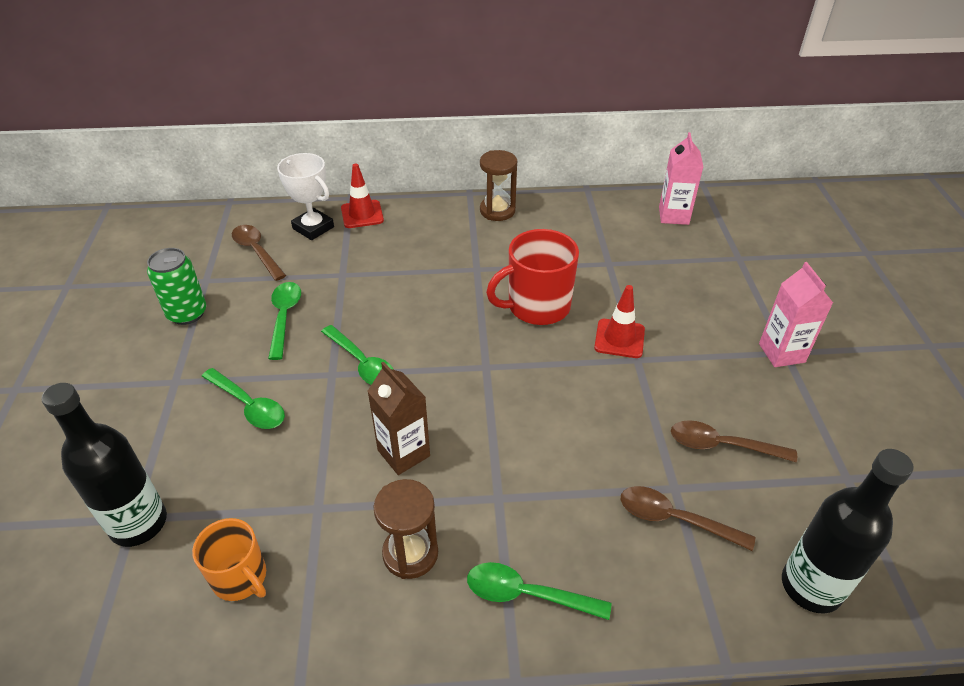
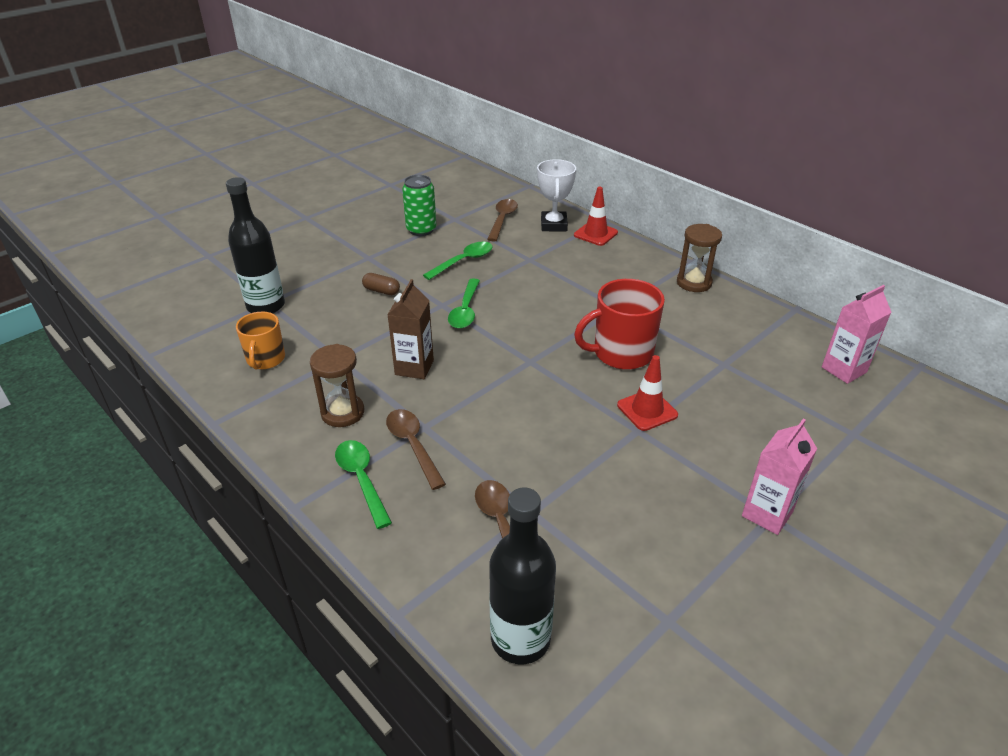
camera: 50 degrees right, 5 degrees down
(249, 405) = (381, 291): green spoon -> brown capsule
(537, 306) = (621, 353): red mug -> red mug turned 45 degrees counterclockwise
(722, 445) = (607, 520): brown spoon -> brown spoon (413, 446)

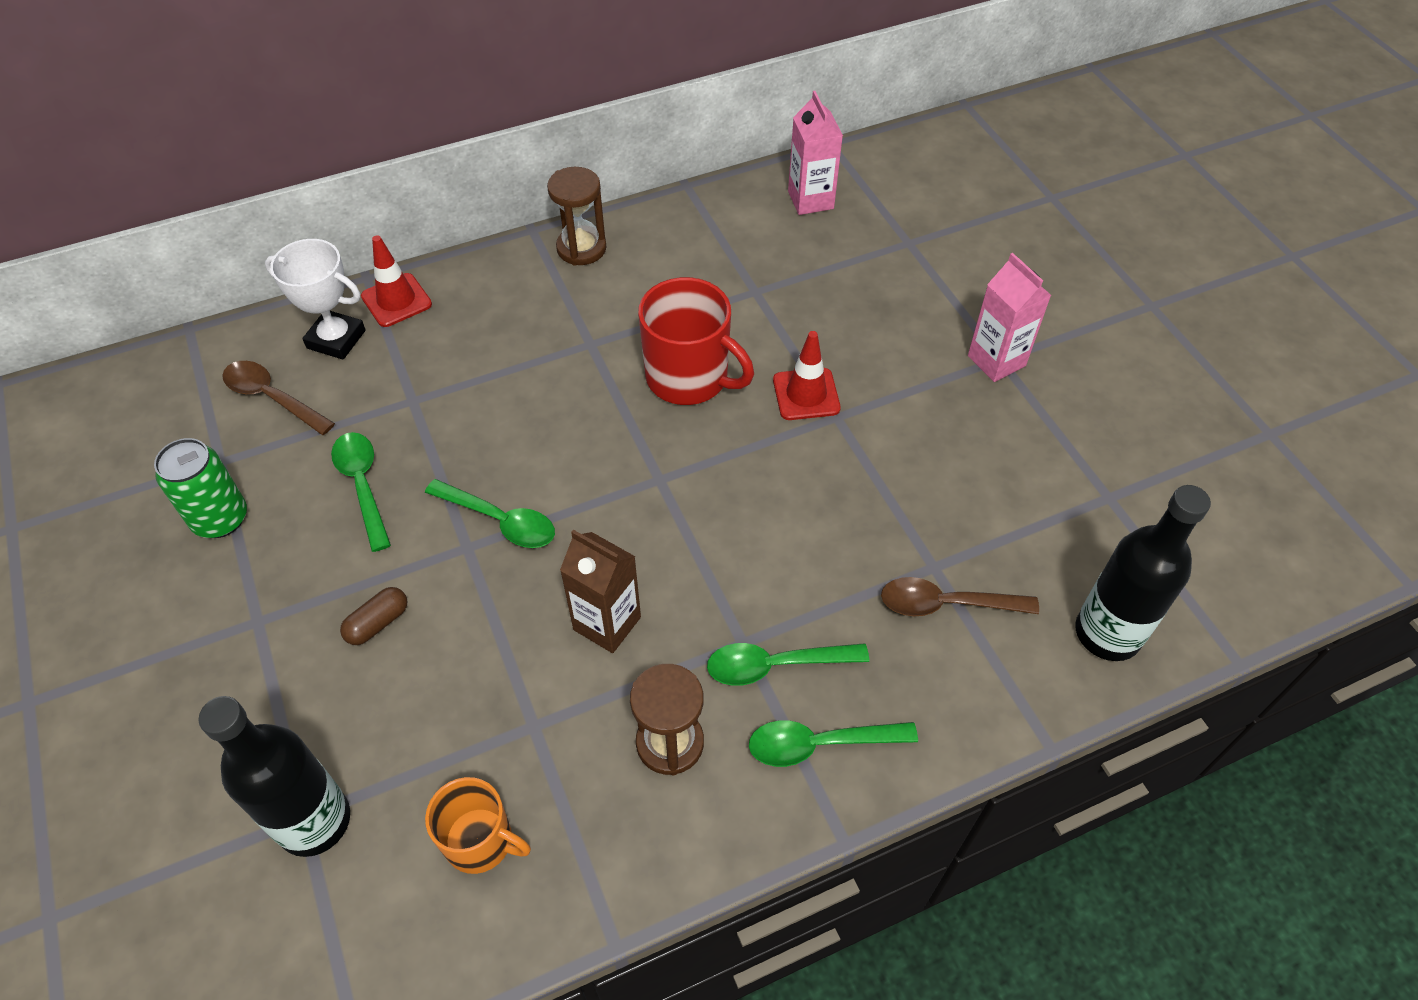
camera: 70 degrees left, 15 degrees up
(413, 446) = (775, 665): brown spoon -> green spoon
(621, 353) = (689, 378): red mug -> red mug turned 60 degrees counterclockwise

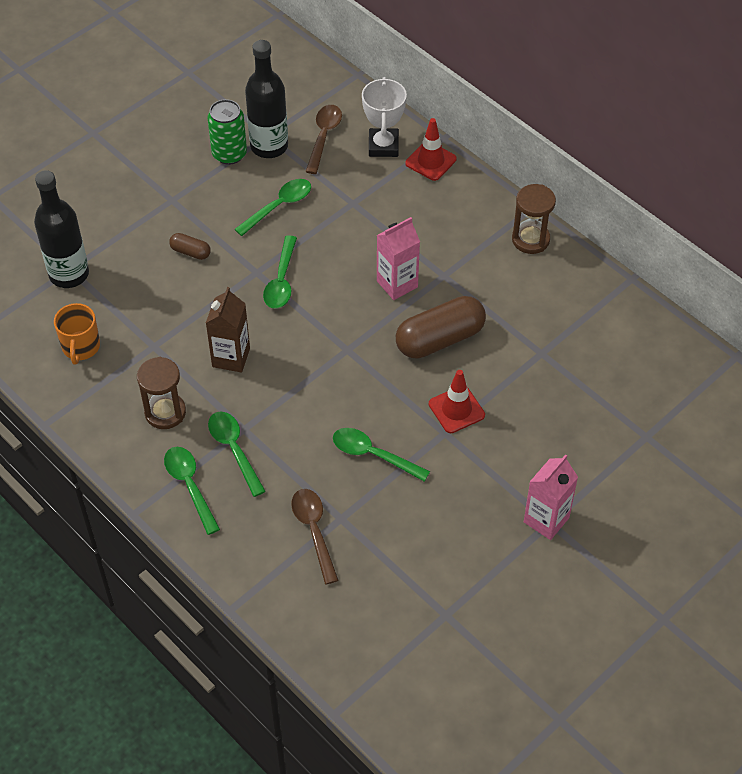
camera: 70 degrees right, 0 degrees up
(689, 378) = (439, 339): red mug -> brown capsule
(810, 200) = (659, 360): pink carton -> pink carton (397, 284)
(844, 501) = (373, 455): none -> green spoon
(1107, 633) = (327, 629): black bottle -> black bottle (269, 146)

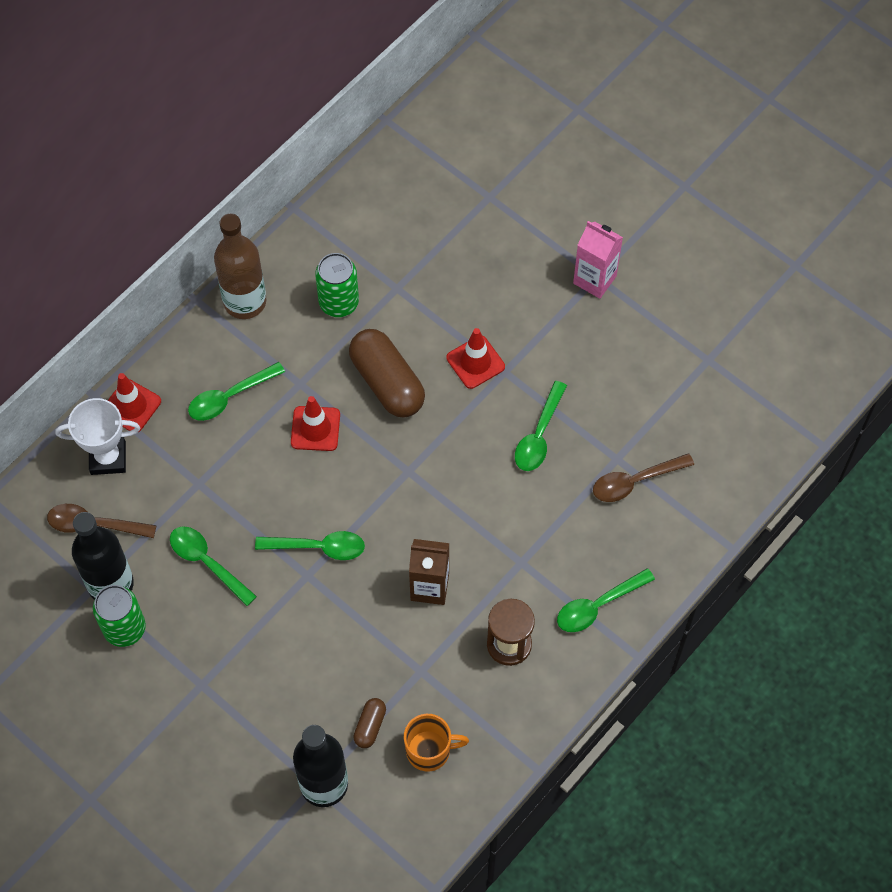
camera: 95 degrees left, 10 degrees up
(190, 252) = (282, 651): brown capsule -> brown capsule (370, 726)
(234, 450) = (548, 568): green spoon -> green spoon (230, 397)
(397, 284) = (315, 429): pink carton -> red traffic cone
(527, 307) = (339, 303): none -> green can
(530, 239) = (245, 301): brown hourglass -> brown bottle

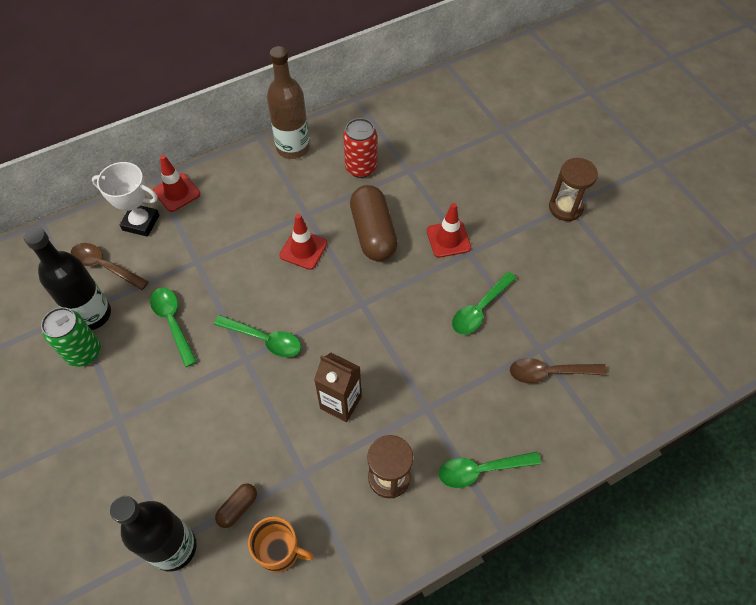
camera: 20 degrees right, 5 degrees down
(230, 397) = (250, 208): green spoon -> none
(339, 303) = (361, 168): green can -> red can
(594, 279) = (565, 208): pink carton -> brown hourglass

